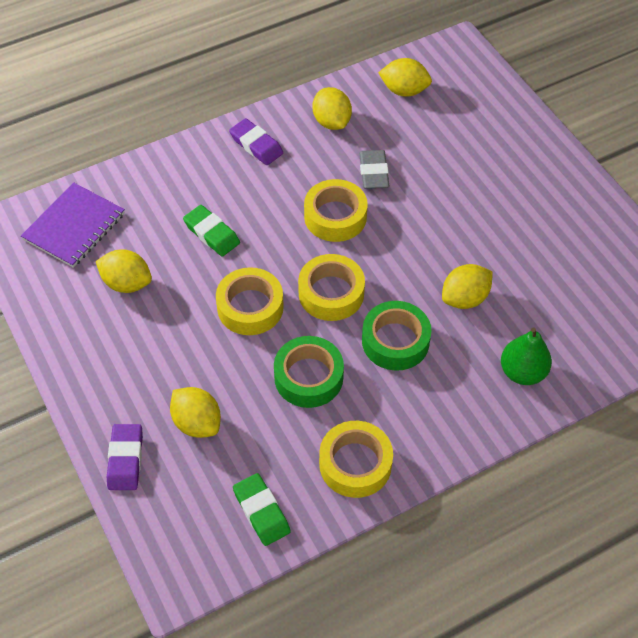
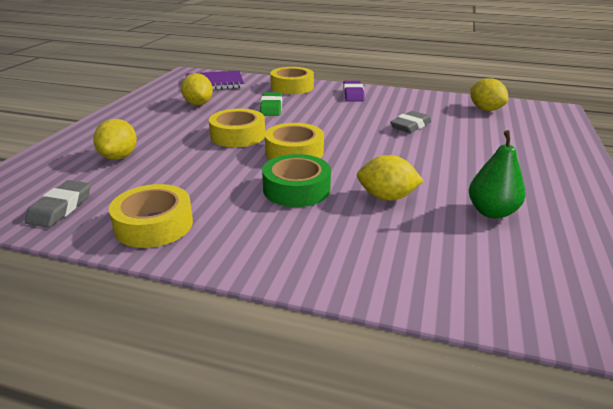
camera: 45 degrees right, 25 degrees down
(125, 459) = (61, 149): purple eraser -> none
(261, 511) = (60, 208): green eraser -> grey eraser
(308, 377) = (211, 174): green tape -> none
(331, 122) = (414, 103): yellow lemon -> none
(335, 216) = (354, 129): yellow tape -> yellow tape (292, 87)
(522, 372) = (371, 259): green pear -> green pear (491, 212)

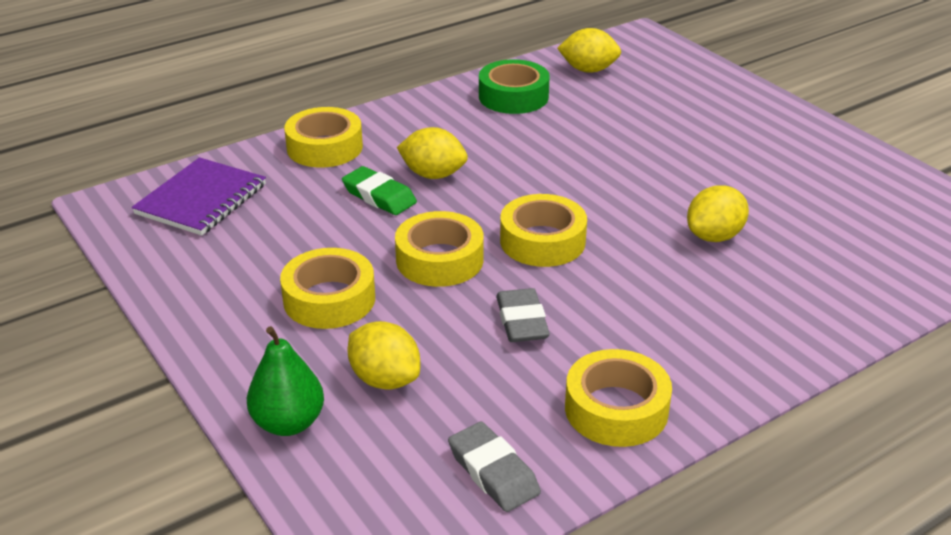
camera: 50 degrees left, 5 degrees up
(171, 125) = (329, 299): none -> yellow tape
(198, 104) = (273, 246): yellow lemon -> yellow lemon (433, 175)
(296, 189) = (637, 281): green tape -> green tape (513, 96)
(353, 94) = (422, 120): purple eraser -> none
(410, 126) = (570, 135): grey eraser -> grey eraser (522, 321)
(491, 212) = (799, 197): green pear -> green pear (288, 423)

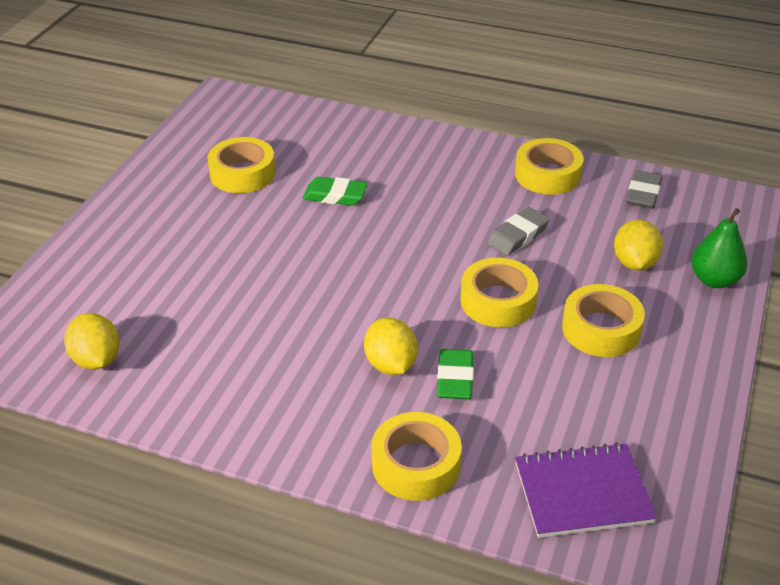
camera: 125 degrees left, 5 degrees up
(513, 96) = (198, 385): green tape -> none
(542, 241) = (421, 264): yellow tape -> yellow tape (242, 173)
(714, 236) = (335, 196): yellow lemon -> green eraser

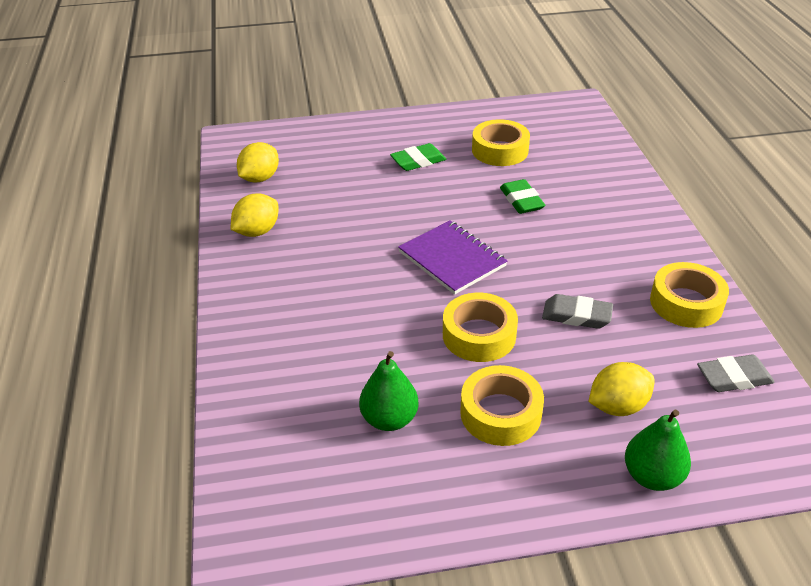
camera: 60 degrees right, 0 degrees up
(390, 365) = (354, 305): yellow lemon -> yellow lemon (257, 231)
(416, 465) = (259, 359): yellow tape -> none
(455, 378) = (365, 345): green eraser -> green eraser (418, 161)
(563, 400) = (389, 419): none -> green pear
(582, 492) = (288, 469): purple notebook -> purple notebook (452, 259)

